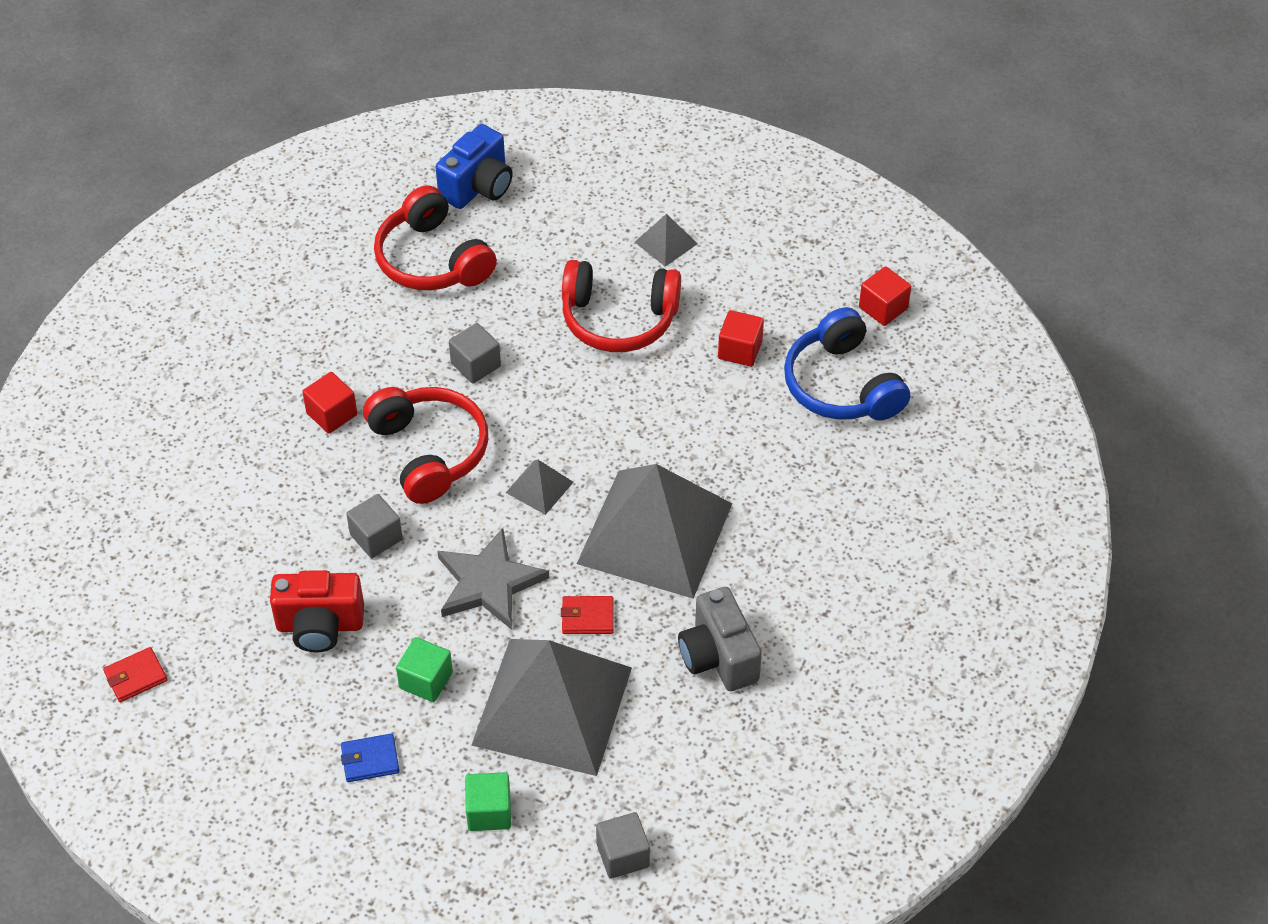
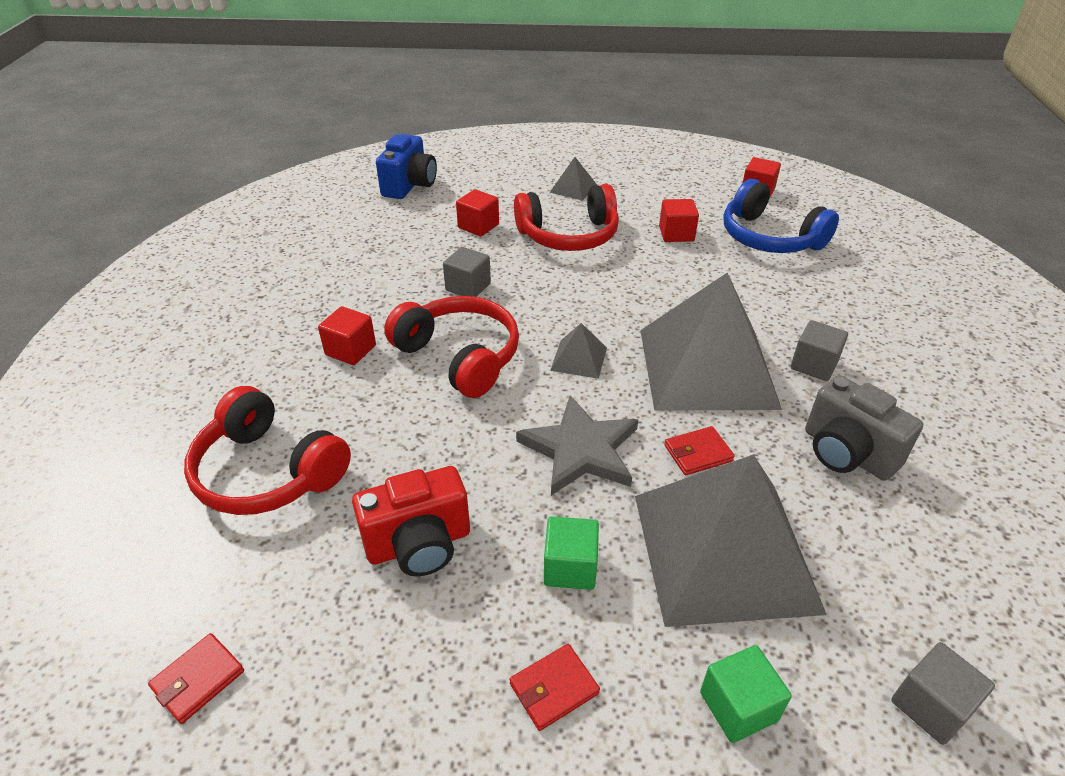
camera: 20 degrees left, 10 degrees down
(370, 760) = (554, 688): blue wallet -> red wallet
(376, 537) = (442, 439): grey cube -> grey cube (814, 365)
(432, 259) = (394, 231): red headphones -> red headphones (268, 471)
(526, 277) = (478, 226): none -> red cube

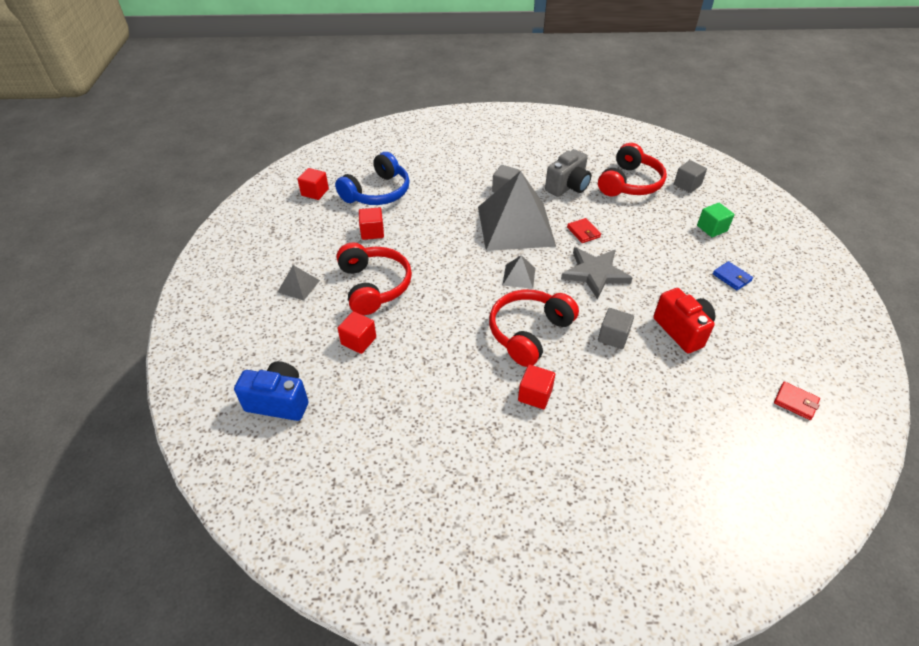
camera: 95 degrees left, 5 degrees up
(268, 471) = (661, 412): red headphones -> red headphones (629, 183)
(468, 287) = (448, 337): grey cube -> grey cube (613, 337)
(554, 688) = (731, 277): red wallet -> blue wallet
(570, 567) = (671, 275): green cube -> none
(724, 551) = (641, 227): grey pyramid -> none

